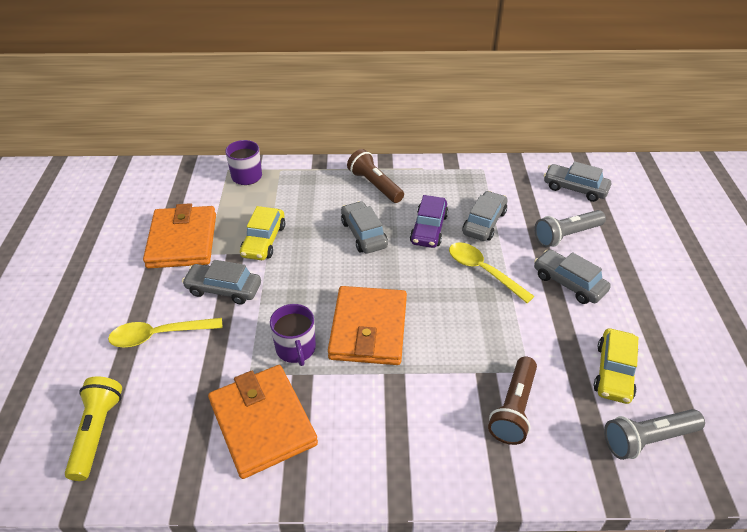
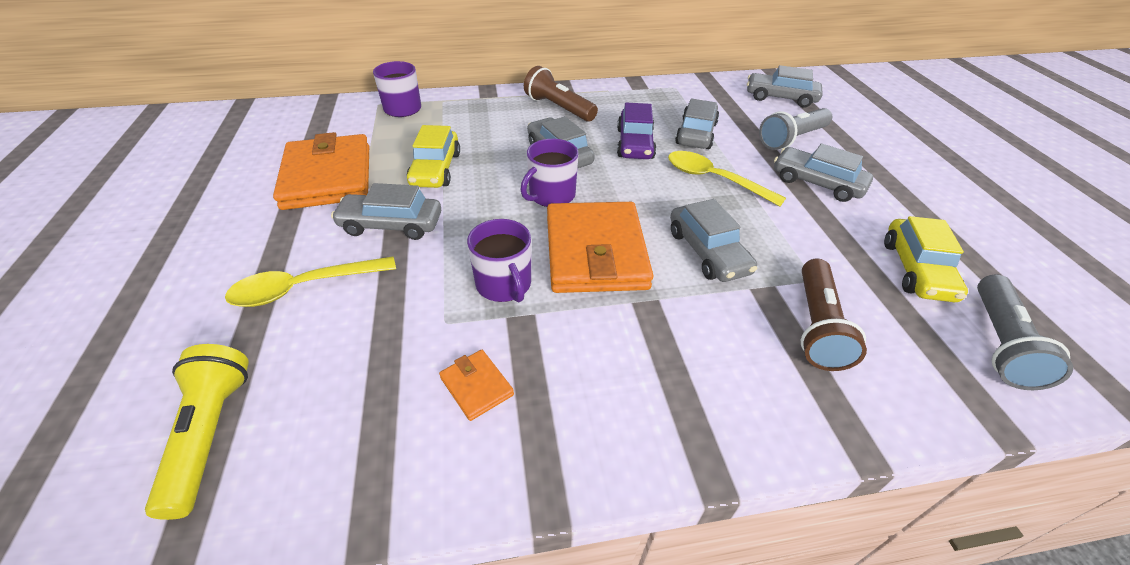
camera: 10 degrees left, 0 degrees up
(263, 423) = (476, 386): orange wallet -> orange wallet, size x0.42
(347, 274) = (551, 195): none -> purple mug
(454, 338) = (707, 252): none -> grey car
(647, 439) = (999, 343): grey flashlight -> grey flashlight turned 45 degrees counterclockwise

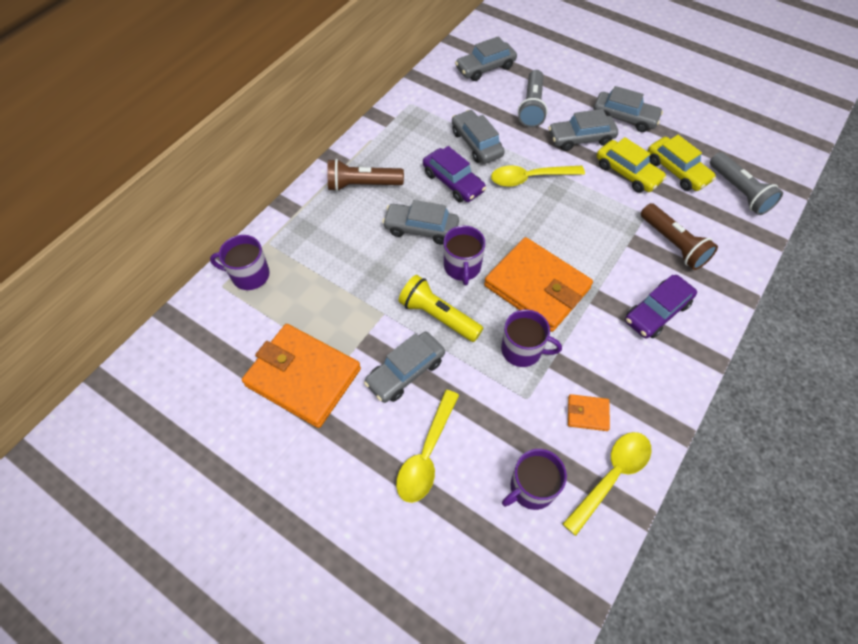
camera: 45 degrees left, 15 degrees up
(210, 434) = (515, 557): yellow flashlight -> yellow flashlight (438, 316)
(323, 394) = (531, 488): none -> purple mug
(403, 467) = (611, 476): none -> yellow spoon
(435, 169) = (364, 308): yellow car -> yellow car (627, 173)
(700, 367) = (656, 312): none -> purple car
(707, 252) = (585, 238): grey car -> grey car (624, 118)

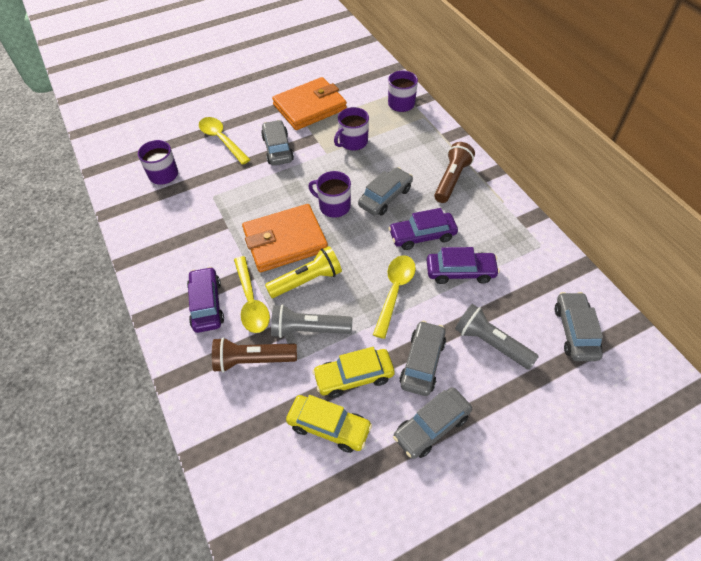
camera: 120 degrees right, 5 degrees down
(438, 316) = (304, 178): yellow flashlight -> yellow flashlight (307, 280)
(476, 143) = (460, 272): grey car -> purple car
(522, 350) = (245, 209): purple mug -> purple mug (353, 142)
(587, 413) = (177, 220): orange wallet -> none
(611, 476) = (134, 211): yellow spoon -> yellow spoon (251, 301)
(677, 171) = (329, 427): yellow car -> yellow car turned 150 degrees counterclockwise
(739, 192) = (265, 470): grey flashlight -> grey flashlight (308, 329)

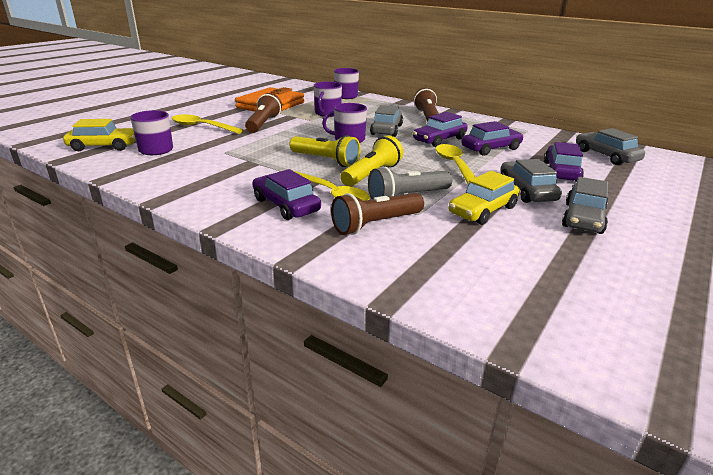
camera: 30 degrees left, 25 degrees down
(278, 149) = (263, 124): grey car -> brown flashlight
(285, 241) = (325, 160): orange wallet -> yellow flashlight
(329, 427) = (501, 241): yellow car -> yellow car (104, 146)
(491, 343) = (561, 172): grey flashlight -> purple car

